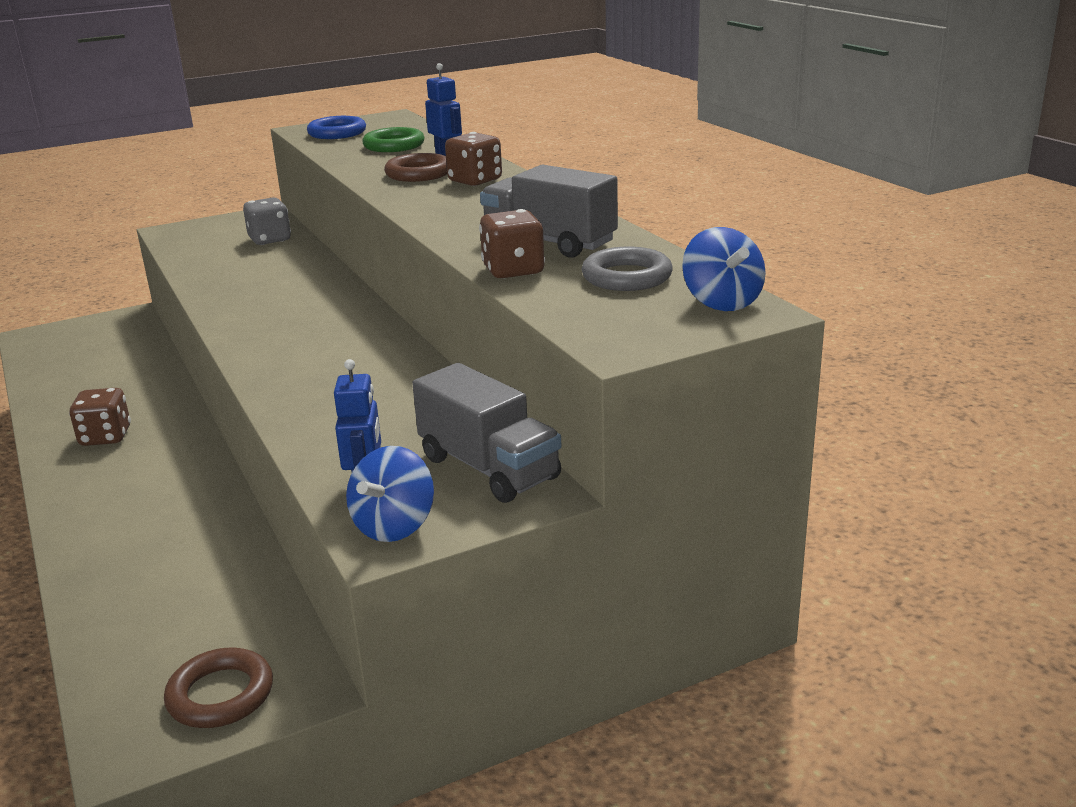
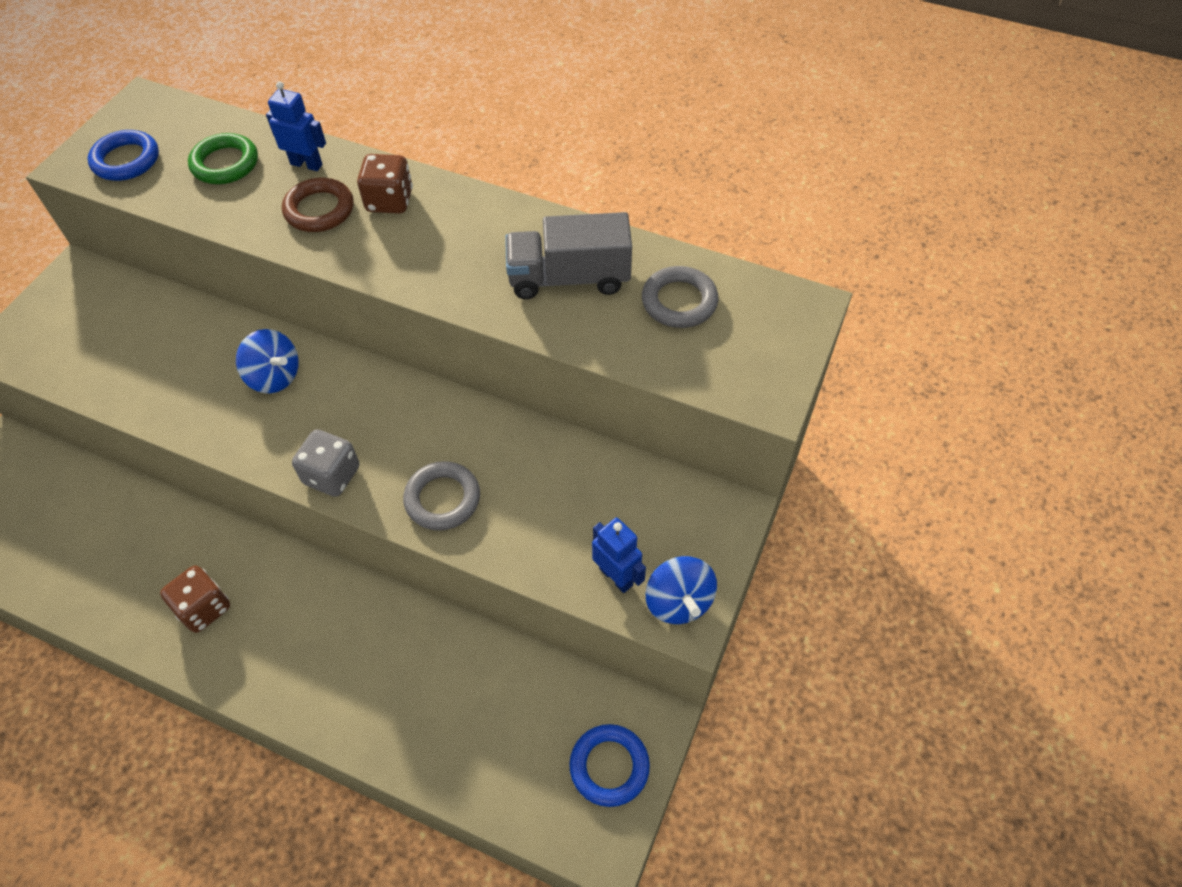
camera: 40 degrees left, 30 degrees up
(220, 695) = (609, 766): brown ring -> blue ring
(270, 239) = (141, 313): grey dice -> grey dice (332, 475)
(307, 387) = (442, 499): none -> grey ring
(488, 468) = (674, 507): grey truck -> none
(513, 270) = (589, 335): brown dice -> none
(722, 302) = (774, 304): blue spinning top -> blue spinning top (274, 377)

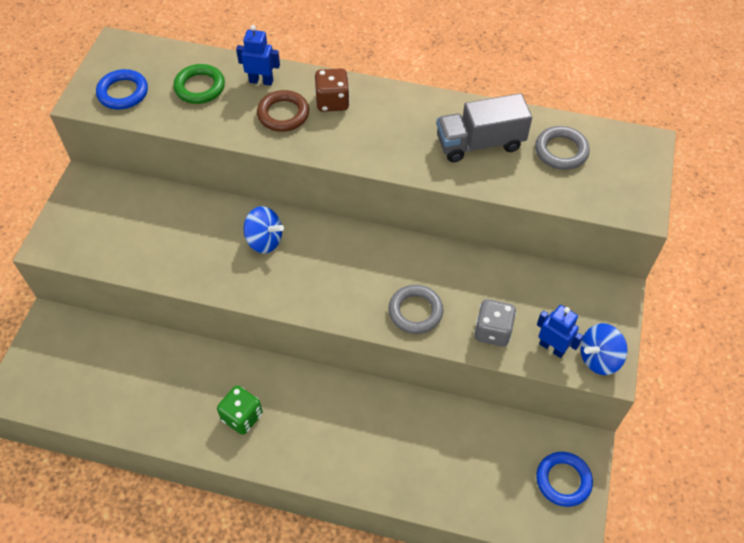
camera: 10 degrees left, 0 degrees up
(204, 608) = (242, 417): brown dice -> green dice
(332, 475) = (331, 306): grey dice -> grey dice (492, 331)
(678, 602) = (599, 358): blue spinning top -> blue spinning top turned 90 degrees clockwise

